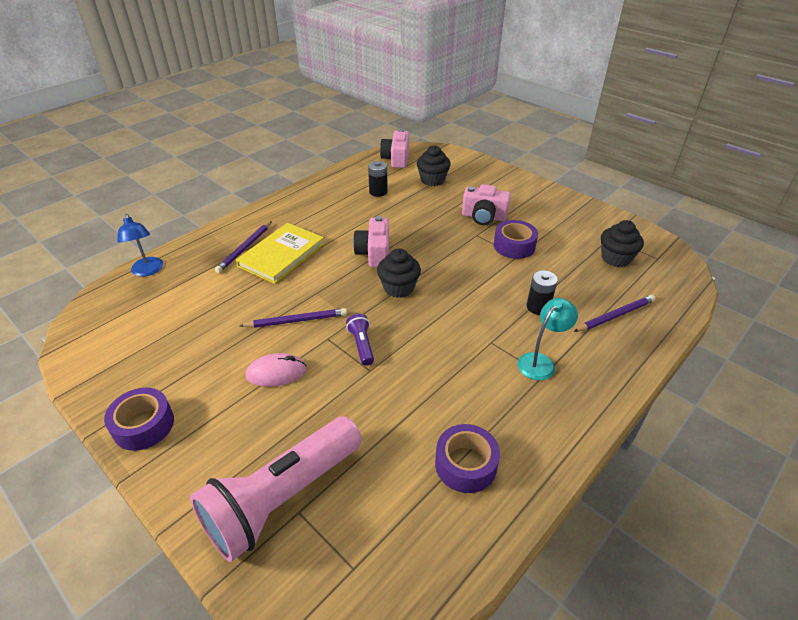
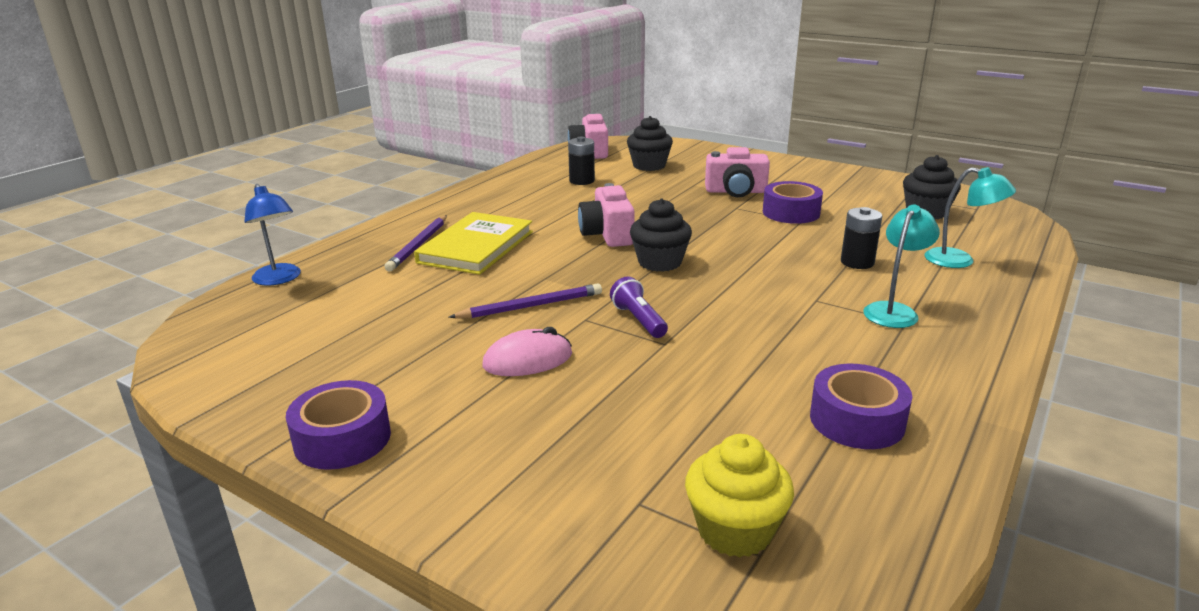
camera: 10 degrees left, 15 degrees down
(282, 497) = (606, 490): pink flashlight -> none
(346, 546) = (735, 530): none -> yellow cupcake
(615, 315) = (959, 261): purple pencil -> turquoise lamp

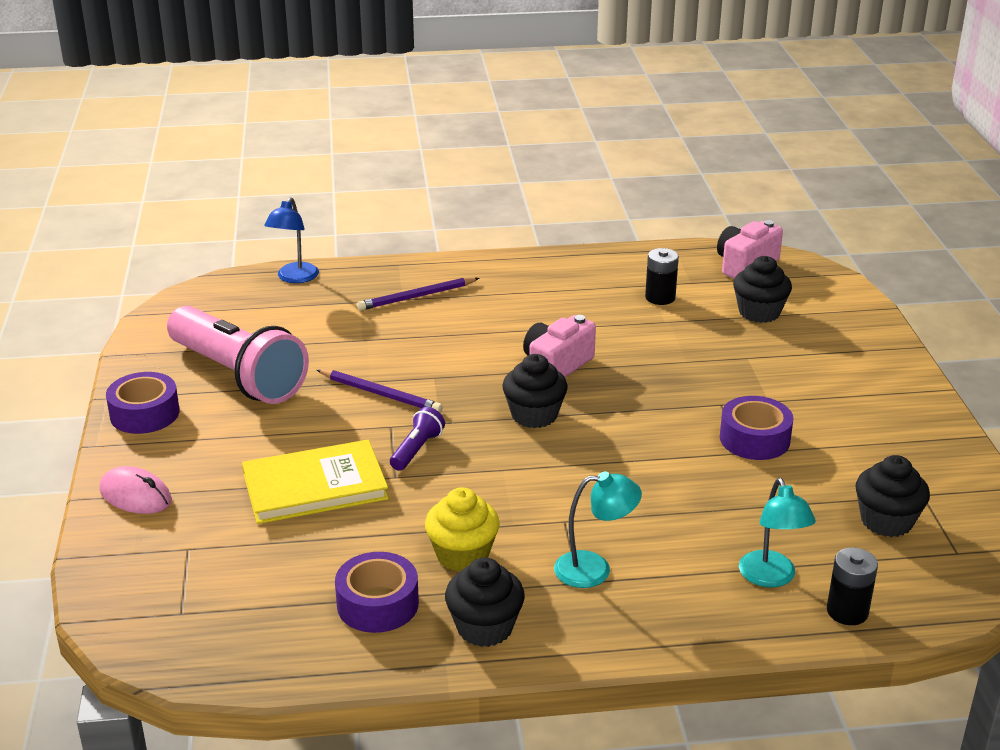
camera: 50 degrees right, 5 degrees up
(377, 360) = (238, 375): none -> pink flashlight
(476, 247) = (447, 321): yellow book -> yellow book (315, 486)
(528, 360) = (303, 431): pink mouse -> pink mouse (136, 496)
(735, 530) = (194, 595): yellow cupcake -> yellow cupcake (462, 555)
(736, 191) = (765, 387): pink camera -> none
(857, 262) = (679, 517): black battery -> black battery (847, 611)
(937, 381) = (485, 627): none -> black cupcake

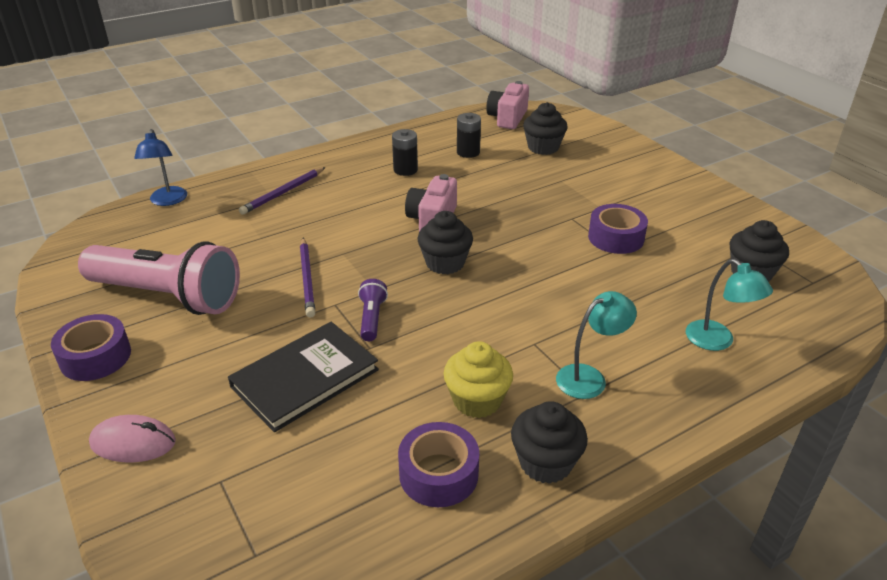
camera: 25 degrees left, 5 degrees up
(315, 486) = (305, 378): yellow book -> black book
(380, 394) = (307, 279): purple pencil -> purple pencil turned 75 degrees clockwise
(847, 611) = (789, 351): black battery -> black battery (405, 170)

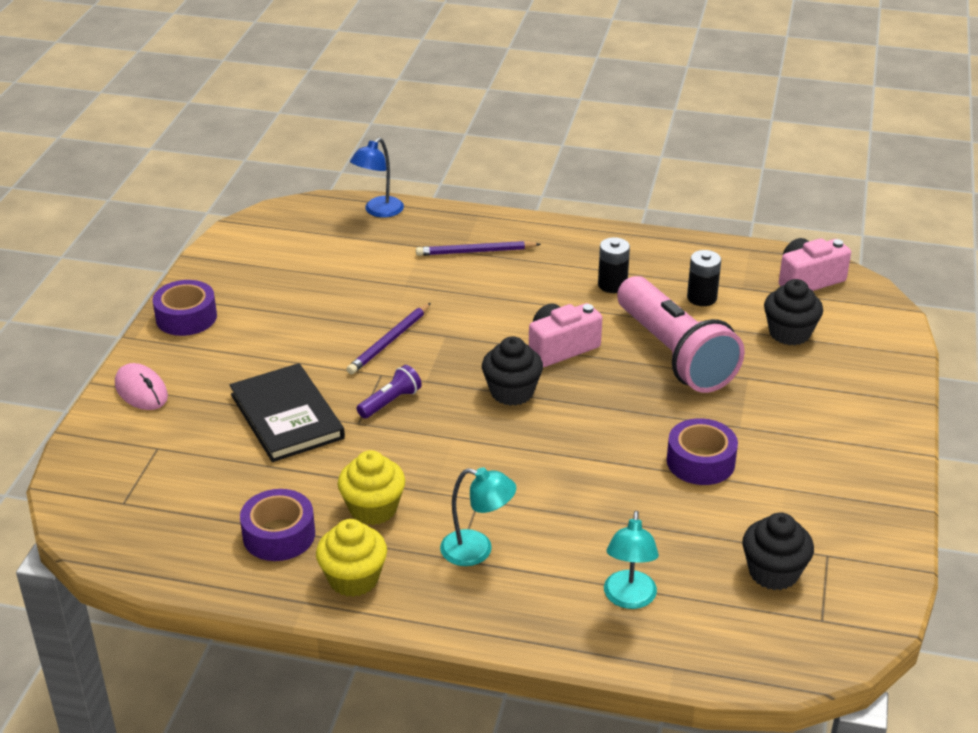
camera: 45 degrees right, 0 degrees up
(167, 296) = (280, 297): pink flashlight -> pink flashlight (674, 354)
(305, 378) = (287, 416): black book -> black book turned 60 degrees clockwise
(545, 463) = (353, 579): black cupcake -> yellow cupcake

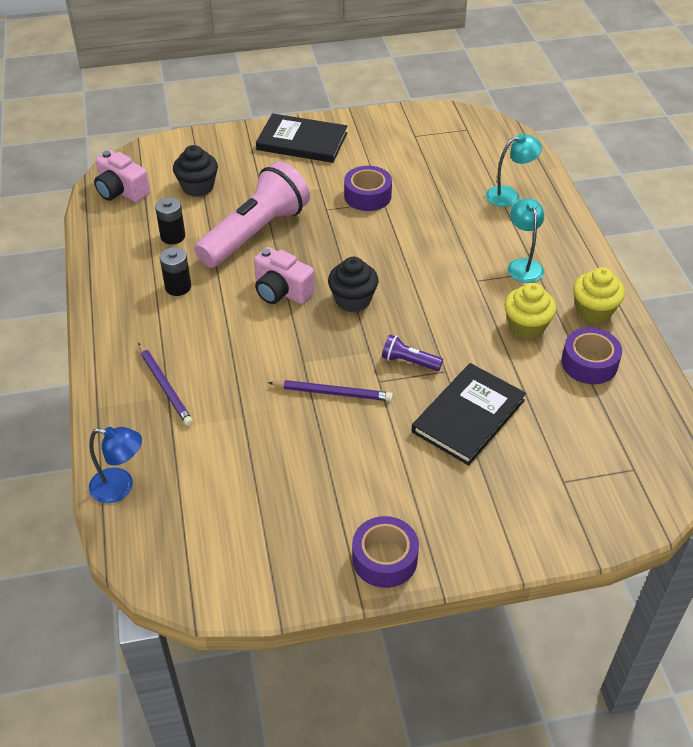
camera: 115 degrees left, 10 degrees up
(141, 391) = (507, 533): pink mouse -> none
(773, 572) = (444, 150): black cupcake -> none
(856, 440) = (302, 141): none -> black book

